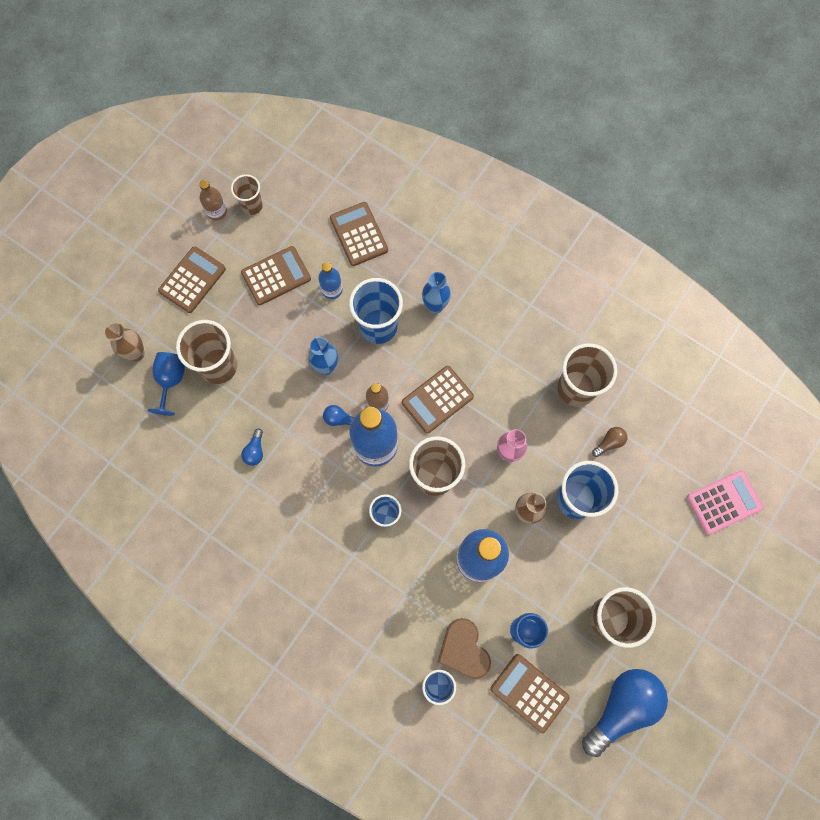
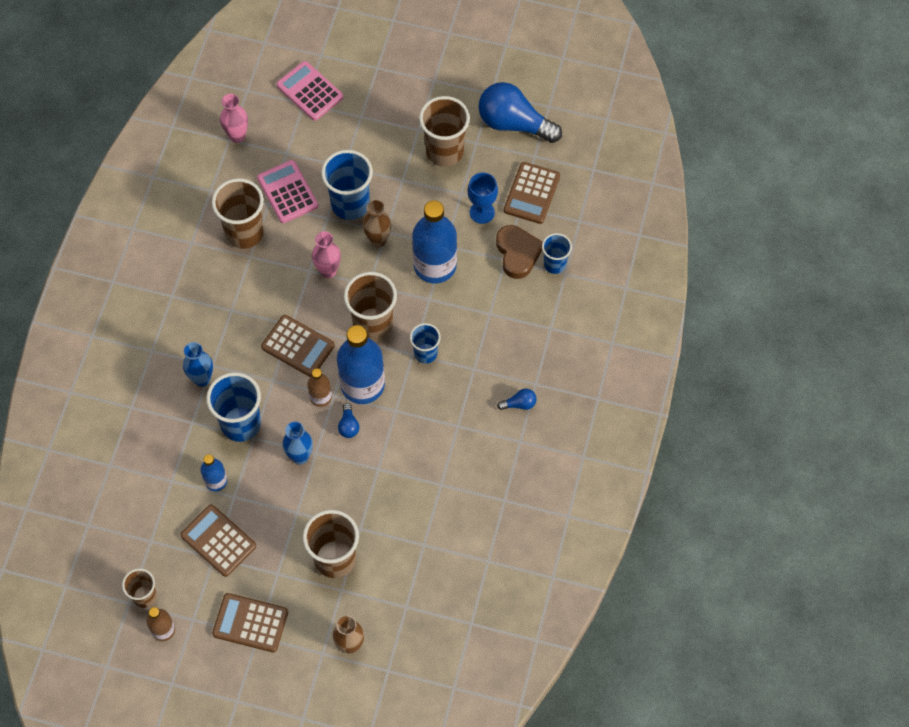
camera: 110 degrees left, 10 degrees down
(171, 380) = (366, 598): blue goblet -> none
(255, 451) = (408, 490): blue light bulb -> blue light bulb (519, 404)
(359, 234) = (145, 477): brown calculator -> none
(463, 649) = (517, 253): brown heart -> brown heart turned 60 degrees counterclockwise
(609, 442) = (287, 192): brown light bulb -> pink calculator
(689, 414) = (237, 136): none -> pink vase

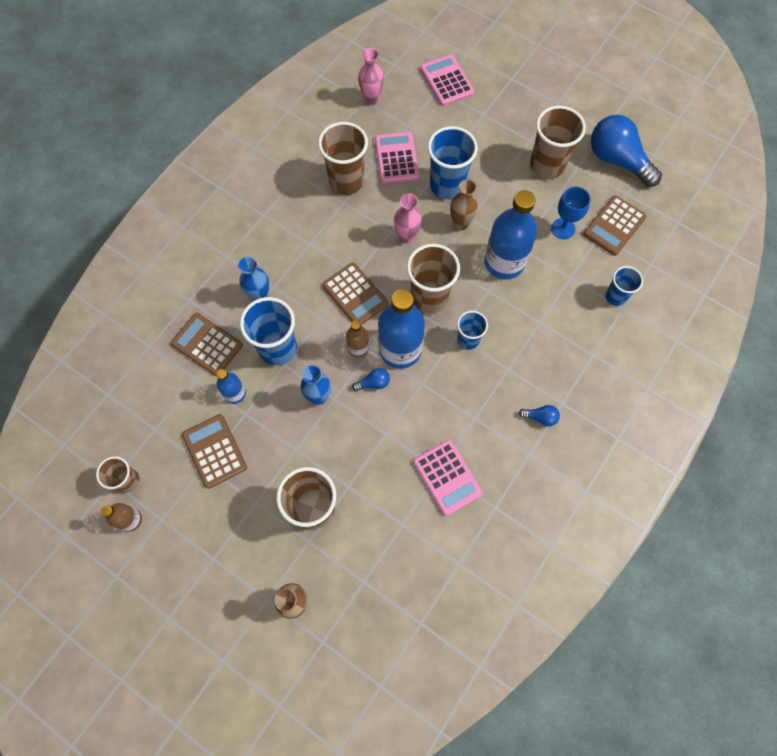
camera: 20 degrees right, 5 degrees up
(250, 623) = (212, 543): brown calculator -> brown calculator (207, 344)
(348, 425) = (373, 383): blue light bulb -> blue light bulb turned 120 degrees counterclockwise
(450, 488) = (447, 477): none -> pink calculator
(517, 253) = (584, 275): brown heart -> none

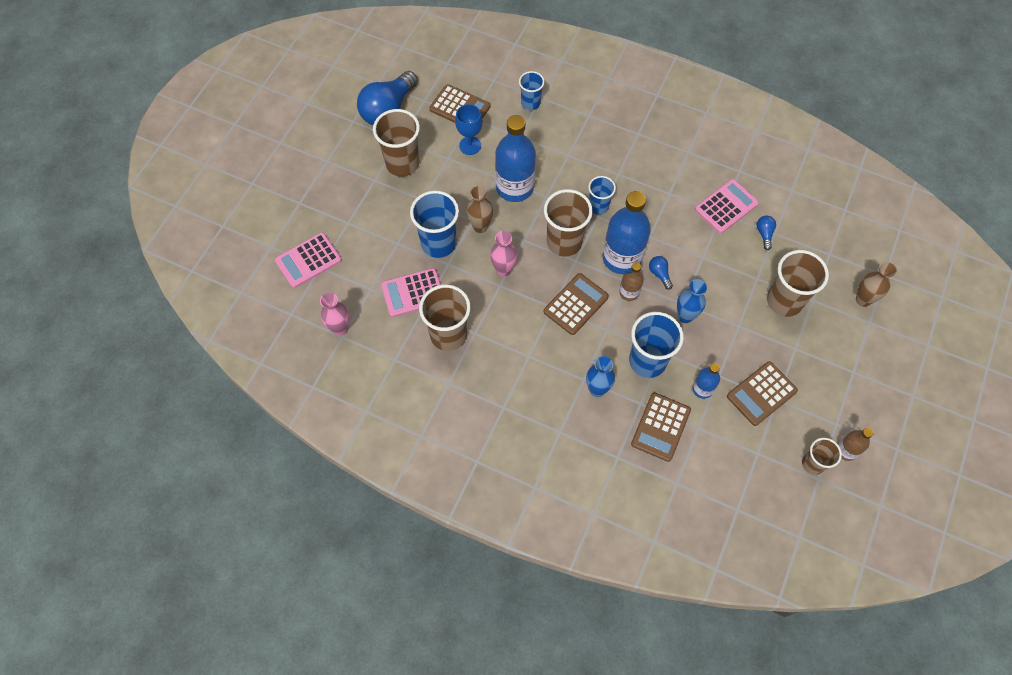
camera: 100 degrees left, 5 degrees down
(540, 417) = (655, 147): blue light bulb -> blue light bulb (764, 234)

